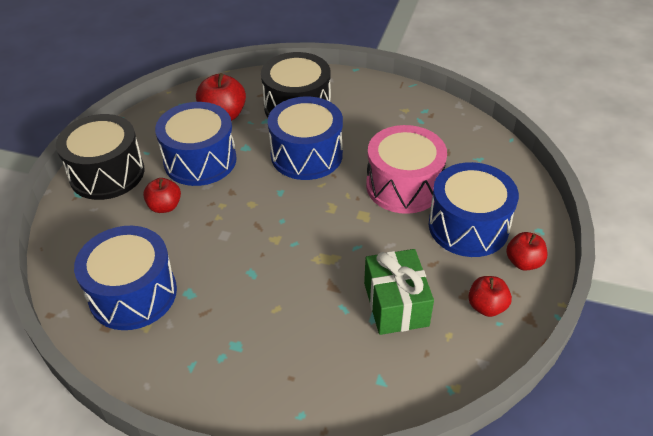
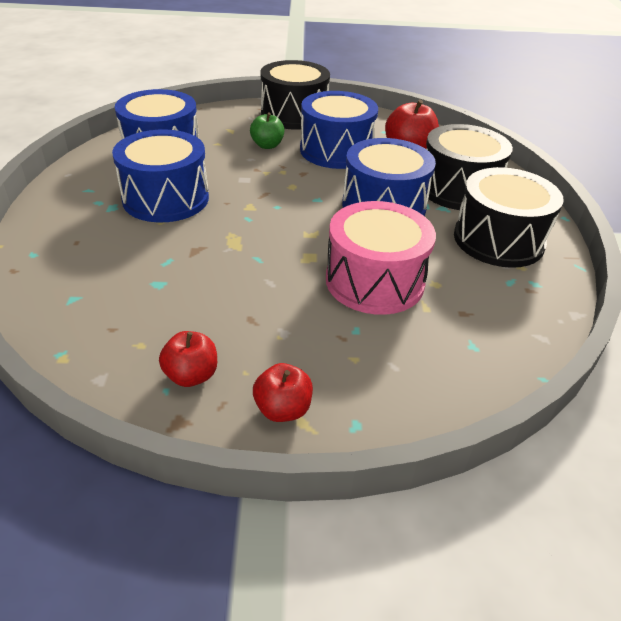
camera: 70 degrees right, 5 degrees down
(165, 206) = (267, 145): red apple -> green apple
(372, 109) = (498, 240): none -> black drum
(396, 304) = (179, 297): green gift -> none
(468, 226) = (329, 346): blue drum -> blue drum (166, 198)

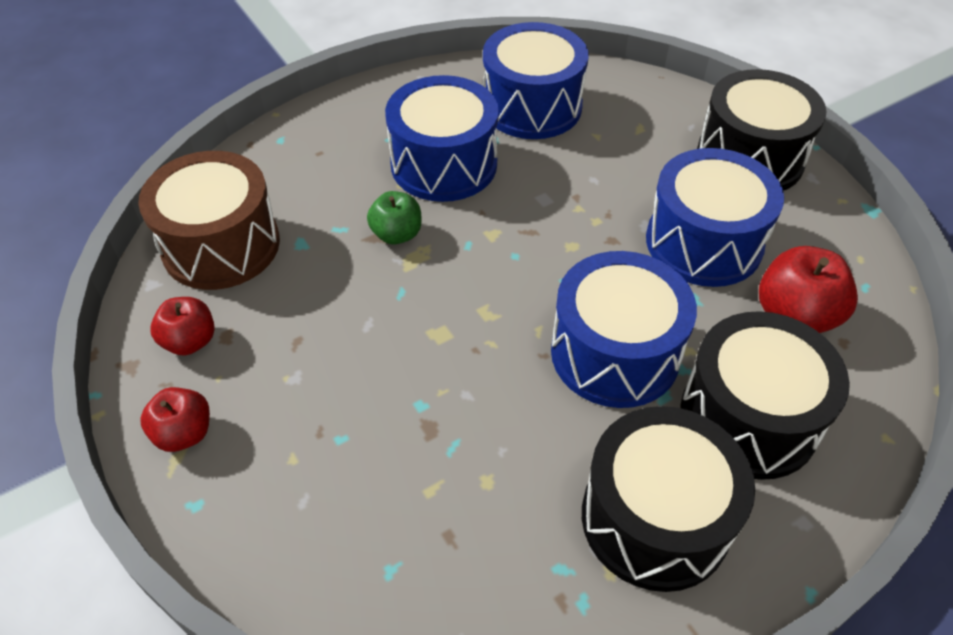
camera: 60 degrees right, 10 degrees up
(107, 324) = (221, 245): none -> brown drum
(267, 145) = (641, 176): green apple -> green apple (397, 234)
(374, 281) = (442, 416): pink drum -> none

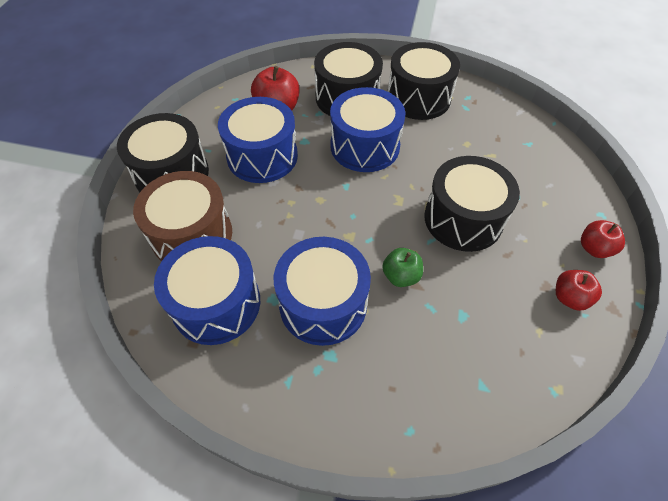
camera: 135 degrees left, 5 degrees up
(221, 245) = (516, 355): brown drum -> brown drum (192, 235)
(386, 347) = (463, 219): none -> black drum

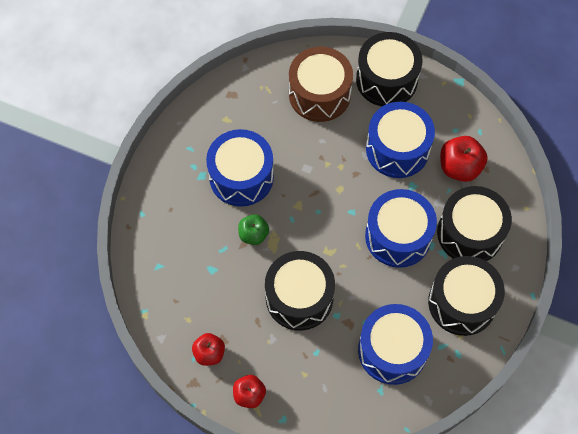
camera: 100 degrees right, 10 degrees up
(216, 303) = (256, 109): blue drum -> blue drum (392, 350)

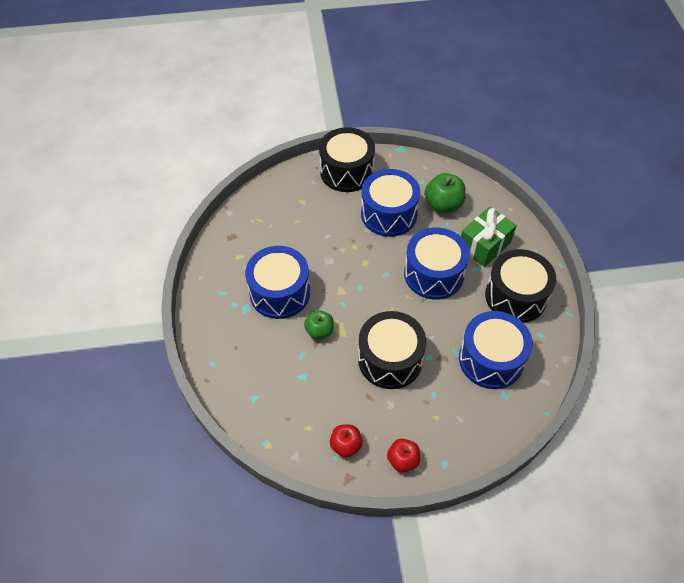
camera: 30 degrees left, 10 degrees down
(319, 94) = (302, 204): brown drum -> none
(459, 167) = (443, 204): red apple -> green apple
(470, 233) = (484, 245): black drum -> green gift

